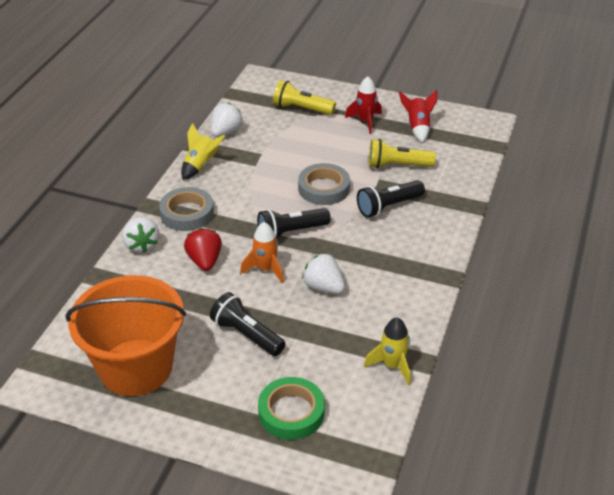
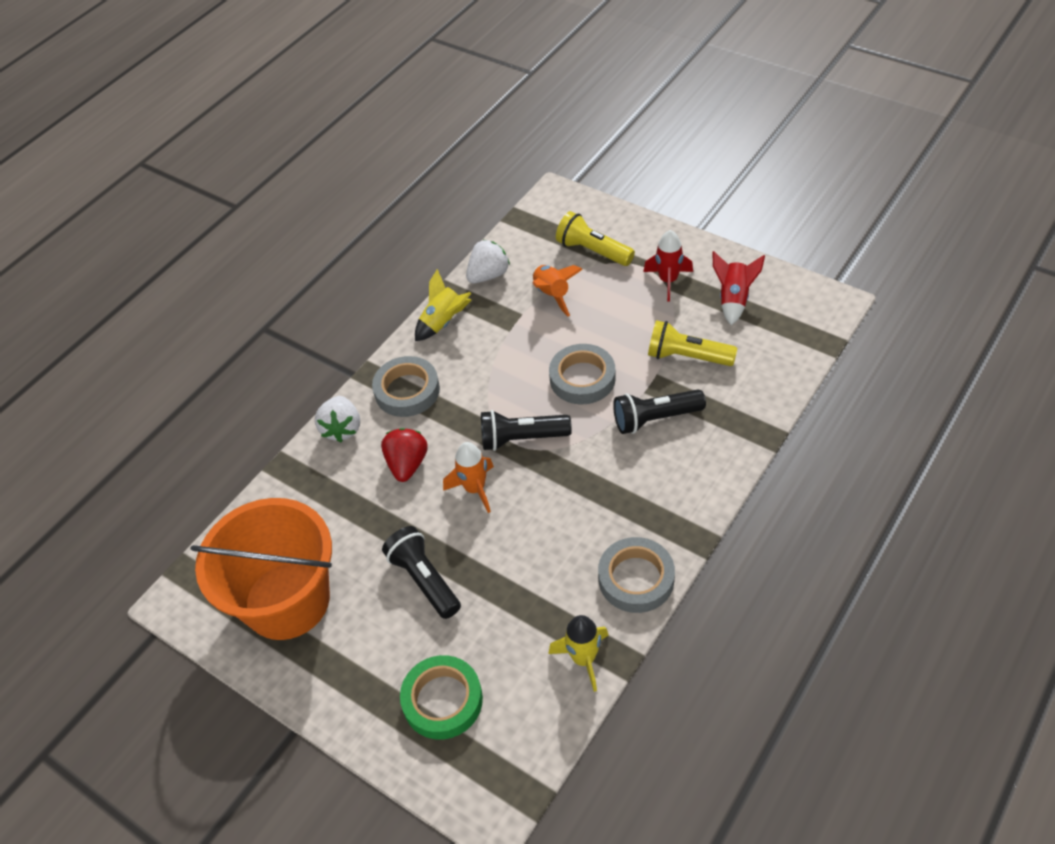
camera: 20 degrees right, 10 degrees up
(280, 139) = (552, 295): none -> orange rocket
(323, 287) = (536, 527): white strawberry -> none
(412, 308) = (636, 578): none -> grey tape

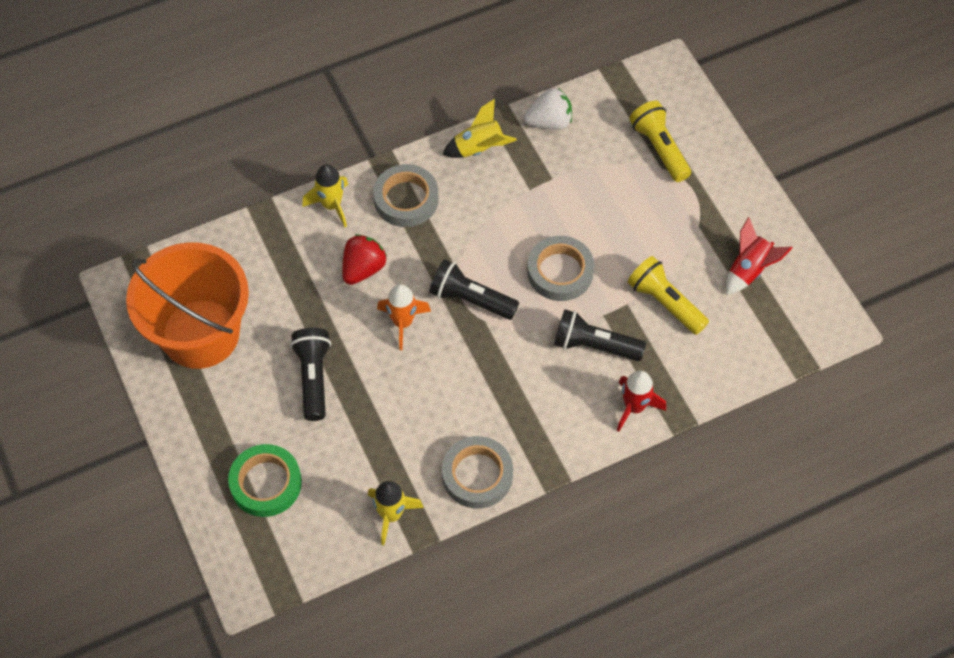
camera: 25 degrees right, 10 degrees up
(342, 429) = (331, 205): white strawberry -> yellow rocket
(552, 295) = (591, 174): orange rocket -> none
(668, 281) = (704, 217): red rocket -> red rocket (634, 407)

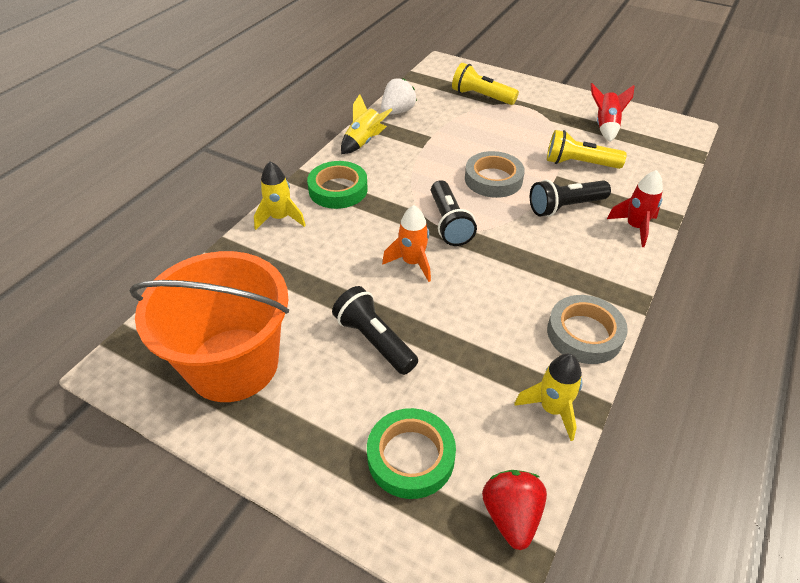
camera: 35 degrees left, 15 degrees down
(363, 269) = (345, 244): red strawberry -> red strawberry (511, 516)
(406, 199) = (338, 189): grey tape -> green tape
(471, 299) = (449, 223): black flashlight -> black flashlight turned 90 degrees counterclockwise

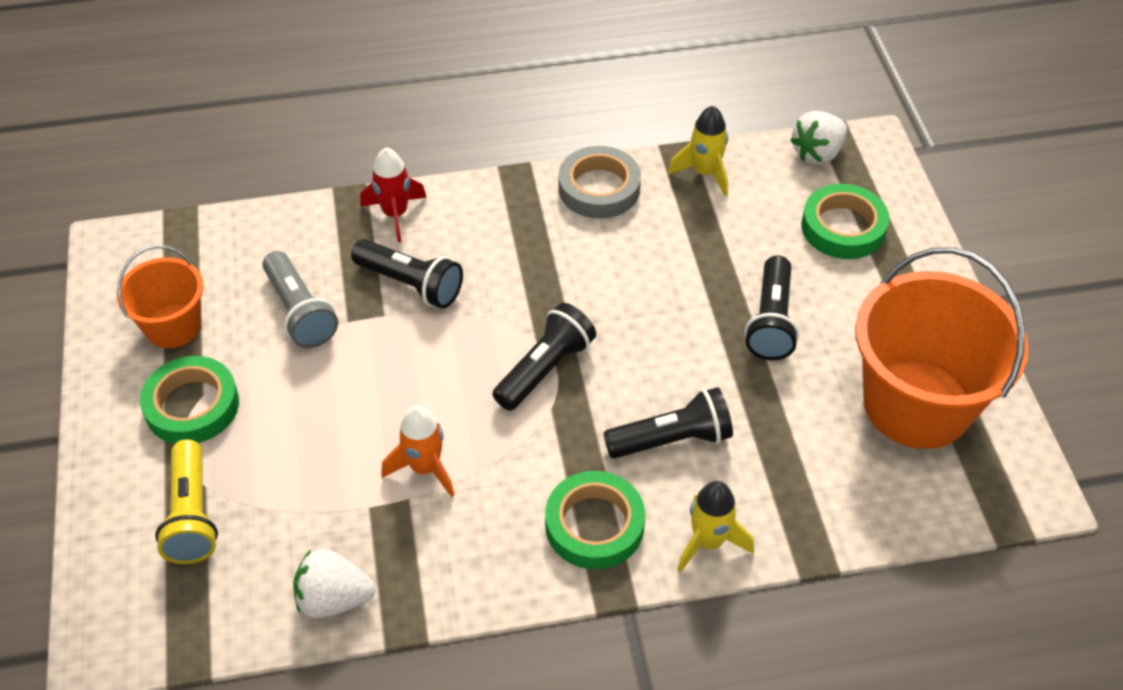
camera: 130 degrees left, 5 degrees up
(349, 241) = (671, 439): none -> black flashlight
(364, 142) = (459, 580): yellow rocket -> none
(412, 263) = (642, 360): orange rocket -> orange rocket (425, 468)
(493, 179) = (415, 377): grey tape -> none
(511, 516) = (817, 153): red strawberry -> white strawberry
(545, 115) = (192, 406): none -> green tape
(579, 163) = (300, 312): yellow flashlight -> grey flashlight
(605, 126) = (173, 326): red rocket -> orange bucket

